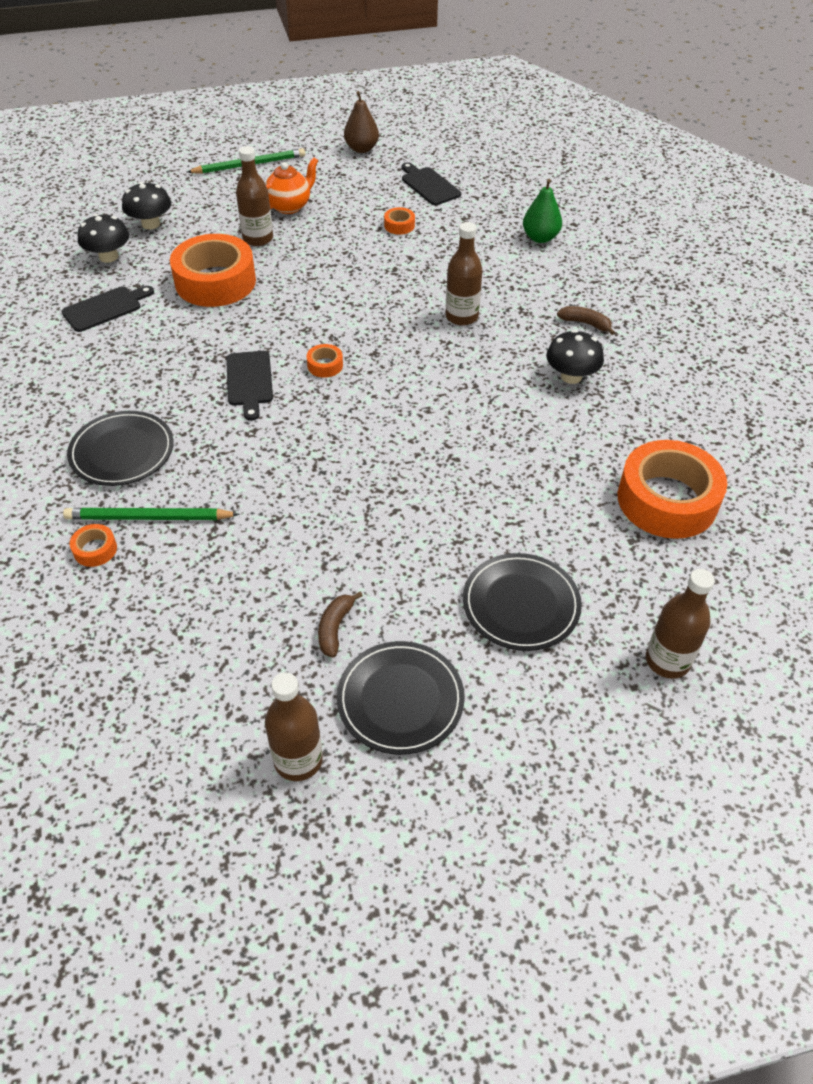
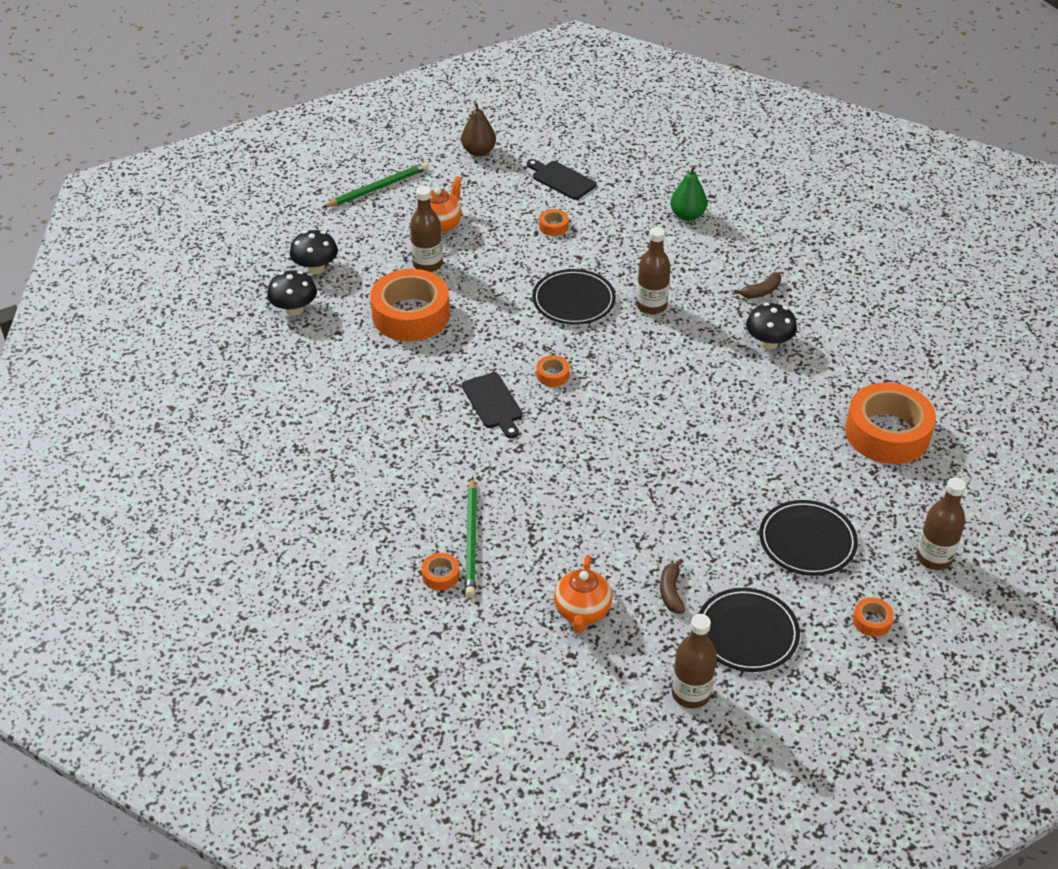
camera: 15 degrees left, 5 degrees down
(105, 308) = (321, 361): black cutting board -> none
(122, 452) = (415, 489): black plate -> black plate (573, 300)
(149, 518) = (471, 539): green pencil -> green pencil turned 75 degrees counterclockwise
(224, 627) = (582, 611): none -> orange teapot
(559, 722) = (872, 621): none -> orange tape
(585, 323) = (761, 291): brown banana -> brown banana turned 135 degrees clockwise

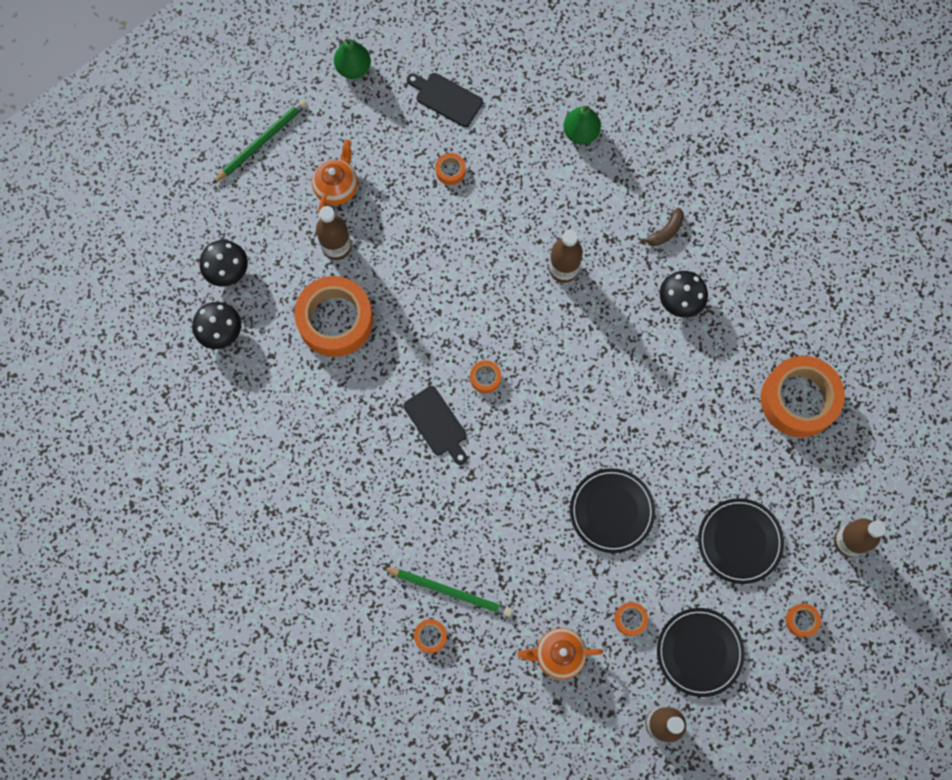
camera: 10 degrees left, 30 degrees up
(471, 539) = (449, 591): green pencil -> green pencil turned 60 degrees counterclockwise
(478, 151) = (353, 68): brown pear -> green pear
(573, 300) = (488, 274): black plate -> black plate (611, 511)
(582, 611) = (558, 654): orange teapot -> orange teapot turned 90 degrees clockwise
(671, 592) = (630, 619): brown banana -> orange tape

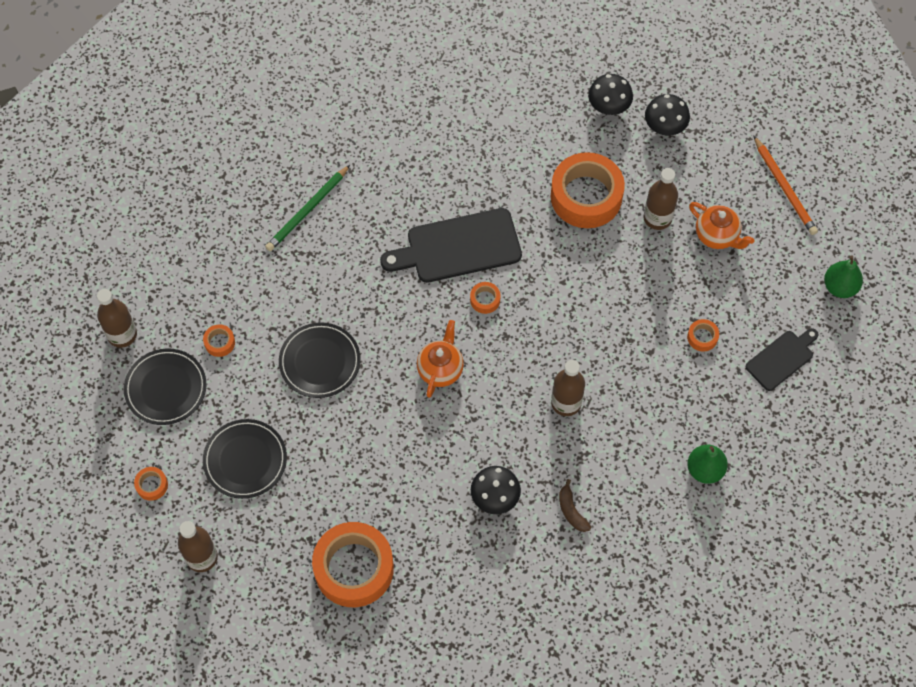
camera: 110 degrees right, 10 degrees down
(261, 142) = (784, 187): green pencil -> orange pencil
(430, 636) = (277, 184): orange tape -> none
(437, 423) = (458, 247): black cutting board -> black cutting board, size x1.73
(558, 654) = (217, 275): orange teapot -> orange teapot (440, 369)

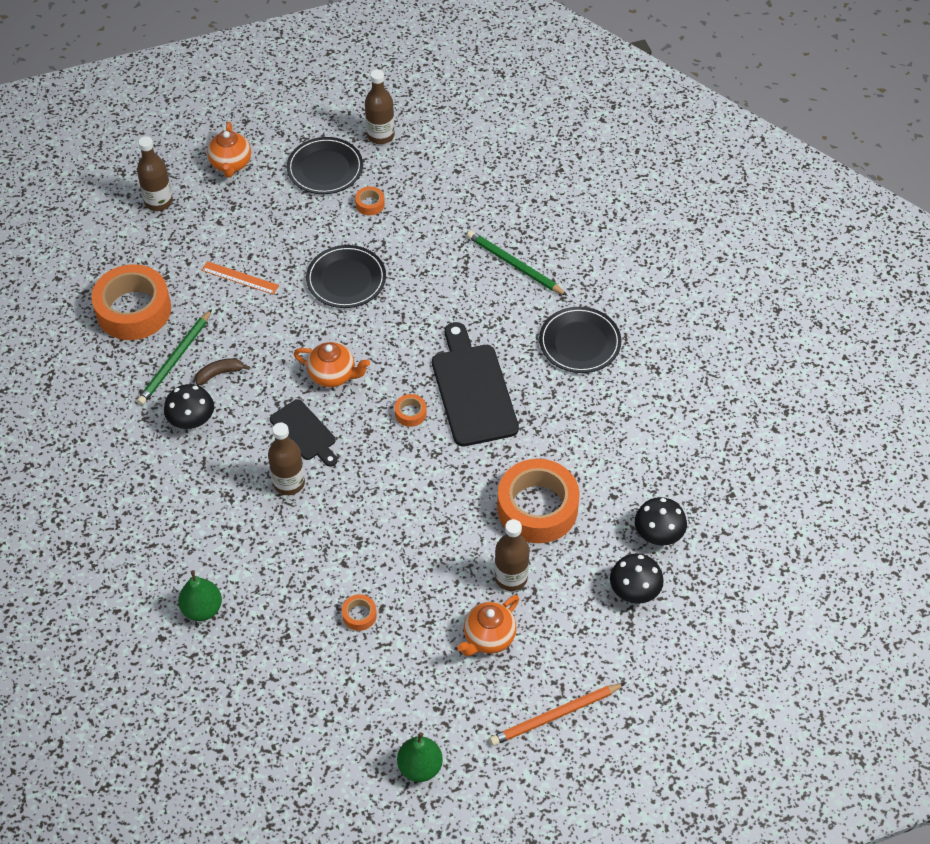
camera: 90 degrees right, 10 degrees down
(152, 485) = (231, 164): orange tape -> orange teapot
(245, 460) = (249, 228): black plate -> black plate (579, 342)
(314, 464) = (240, 278): none -> orange ruler
(419, 519) = (175, 359): none -> green pencil
(571, 511) = (170, 485): brown banana -> brown banana (219, 373)
(781, 359) = (329, 695): black cutting board -> black cutting board (304, 432)

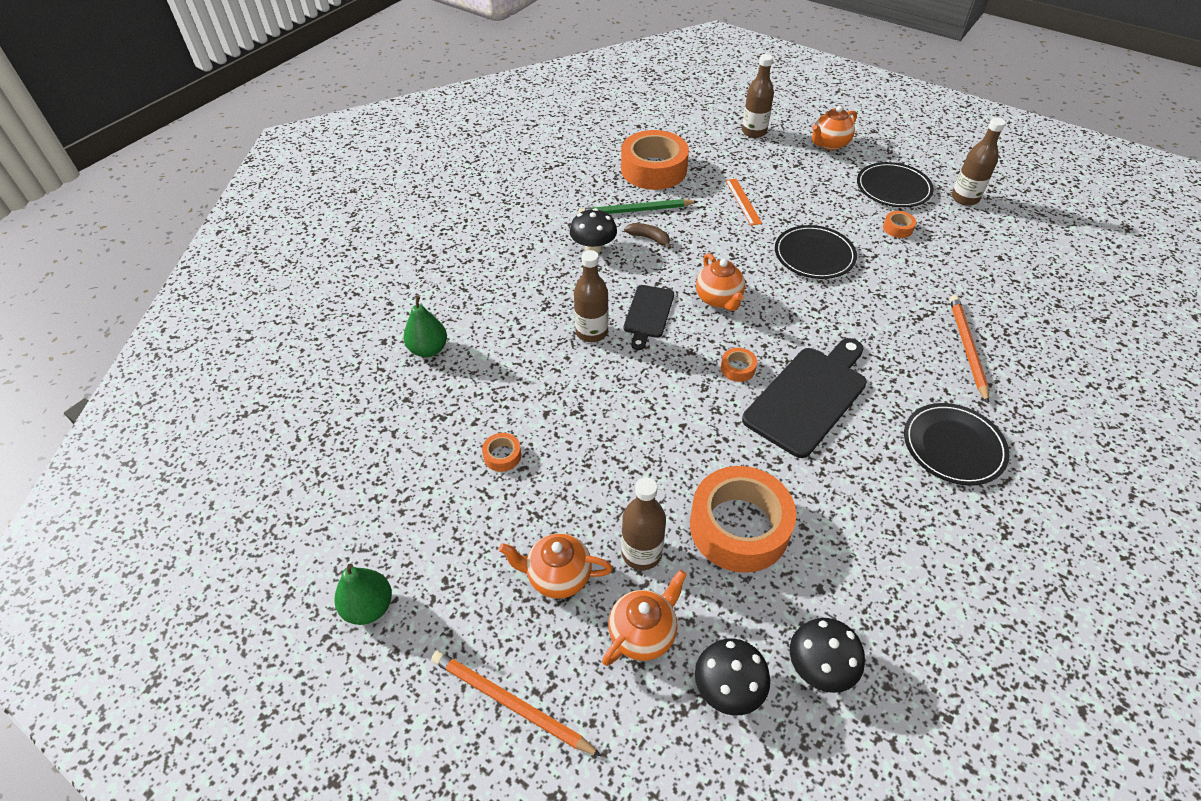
camera: 55 degrees right, 5 degrees down
(515, 265) = (967, 348): green pencil -> orange pencil
(566, 613) = (643, 633): none -> orange teapot

